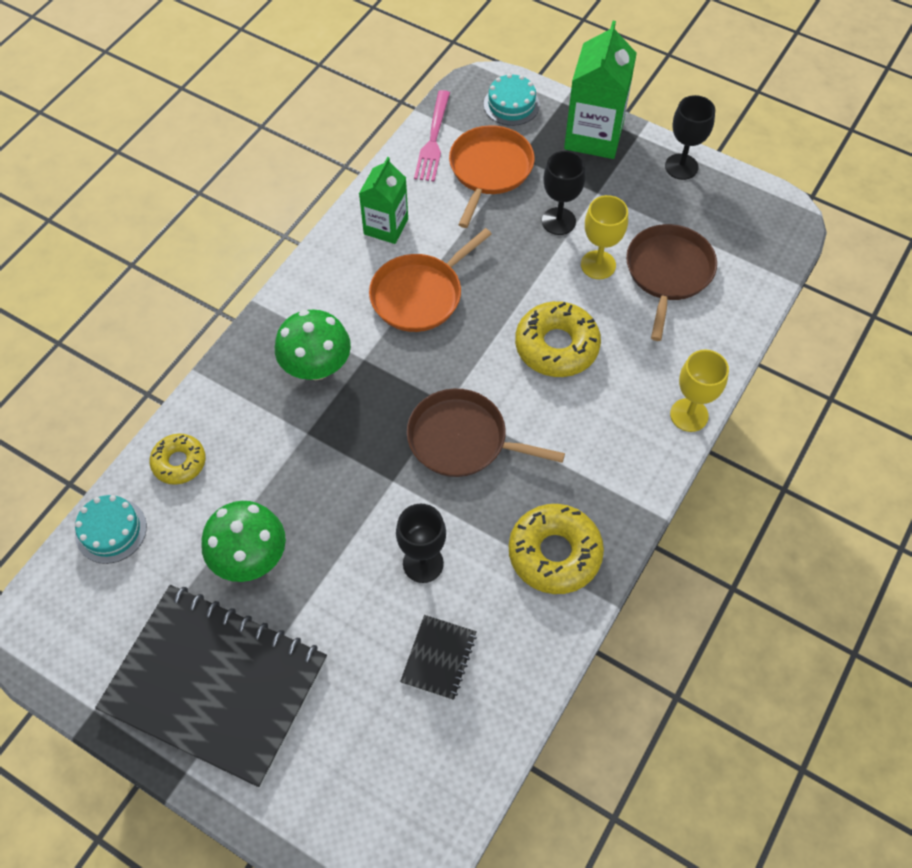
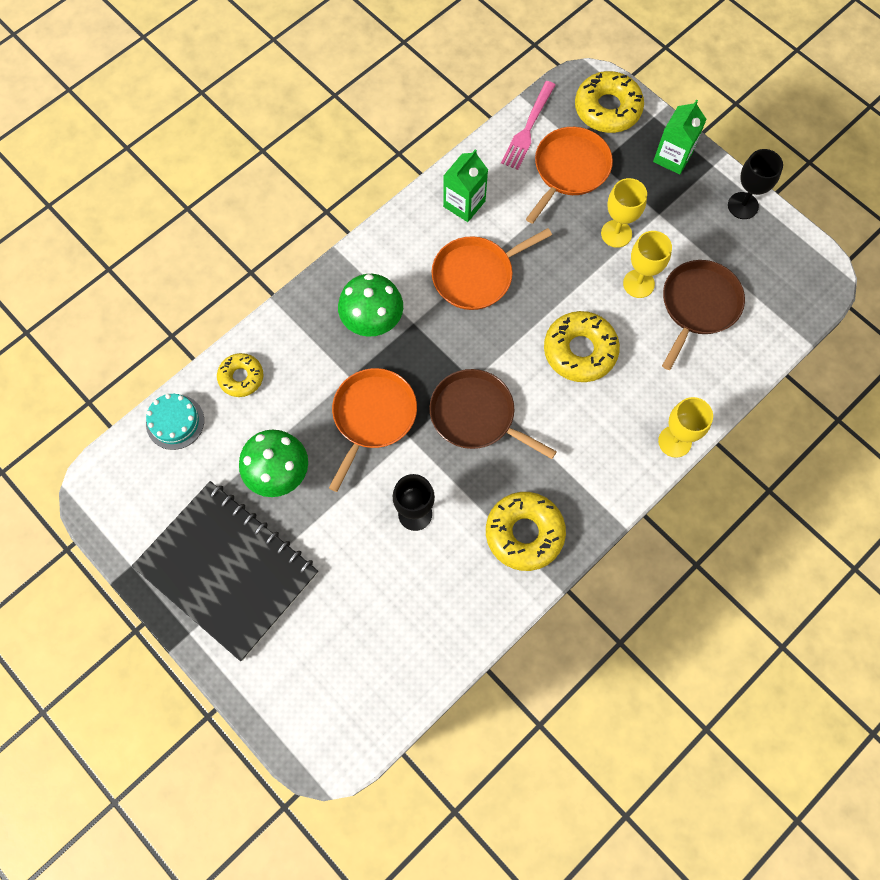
camera: 15 degrees right, 10 degrees up
(344, 469) = (372, 416): none -> orange pan
(439, 658) = (406, 595): black notebook -> none
(511, 104) = (607, 109): turquoise cake -> yellow donut
(558, 221) = (616, 233): black goblet -> yellow goblet
(593, 136) = (672, 157): green carton -> green carton, size x0.64

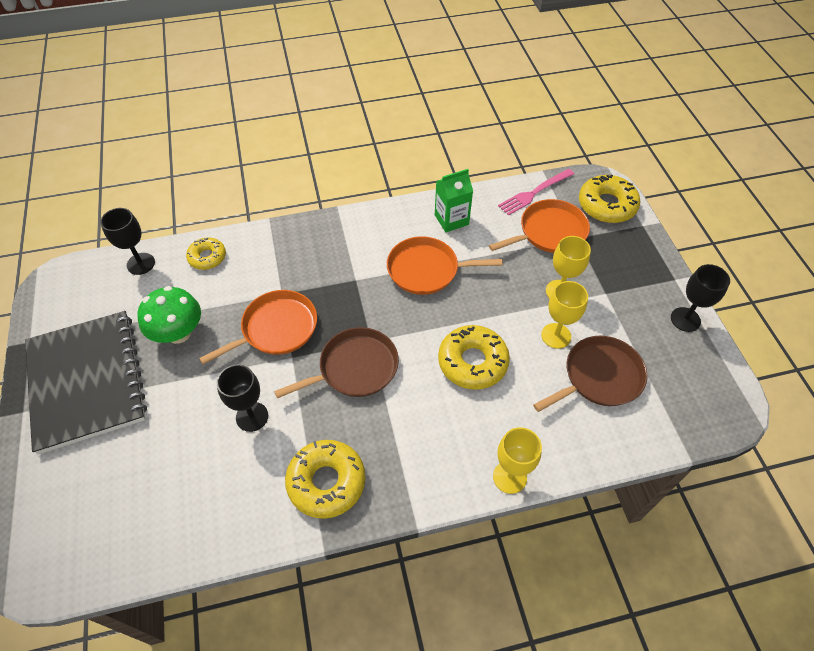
camera: 30 degrees right, 15 degrees down
(175, 422) = (141, 264): turquoise cake -> black goblet
(372, 320) = (327, 264): green mushroom -> none
(476, 415) = (354, 368): brown pan -> brown pan turned 90 degrees clockwise
(672, 157) = (642, 259): green carton -> none

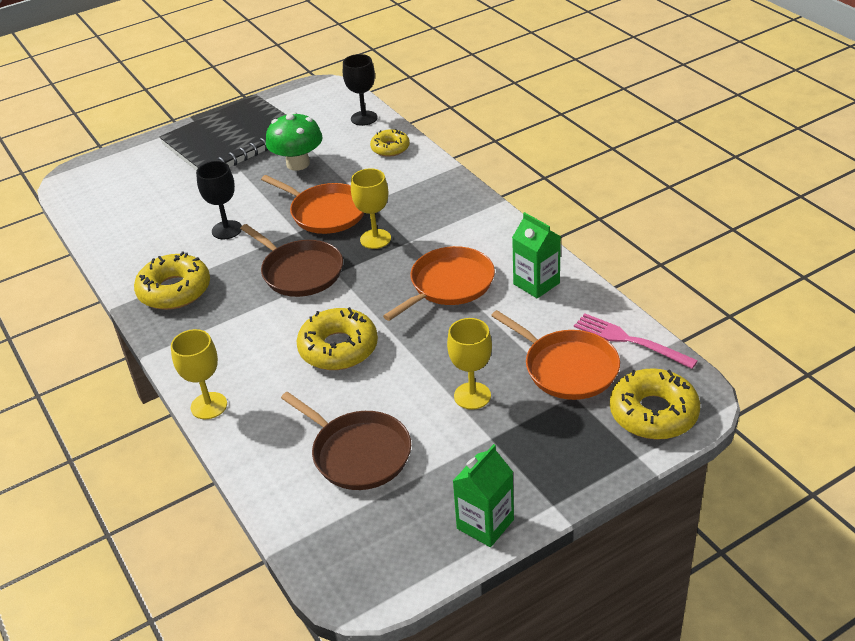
camera: 75 degrees right, 15 degrees down
(426, 270) = (449, 284): orange pan -> orange pan turned 60 degrees clockwise
(556, 336) = (402, 405): yellow goblet -> yellow goblet (375, 239)
(685, 319) = (485, 524): black goblet -> green carton

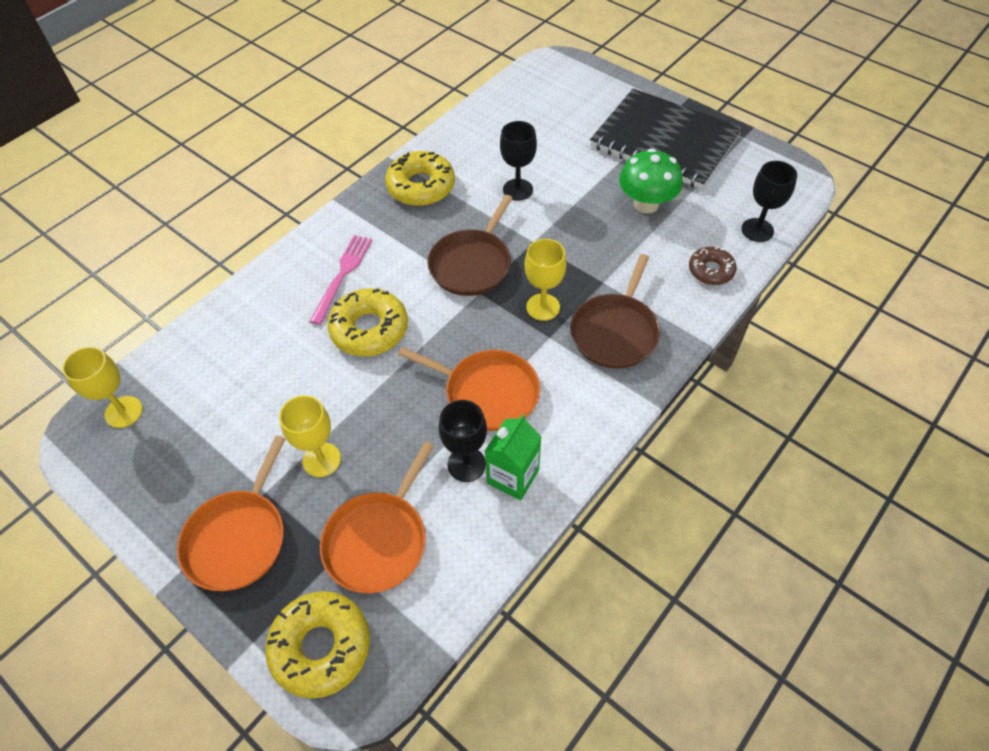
camera: 70 degrees right, 15 degrees up
(209, 406) = (280, 263): yellow goblet -> yellow goblet (124, 412)
(325, 212) = (572, 253): orange pan -> orange pan (238, 538)
(358, 453) = (234, 388): brown pan -> brown pan (615, 332)
(390, 148) = (711, 270): yellow donut -> brown donut
(485, 524) = (154, 515): green carton -> none
(514, 307) = (466, 464): none -> black goblet
(629, 340) = (437, 598): pink fork -> pink fork (342, 275)

